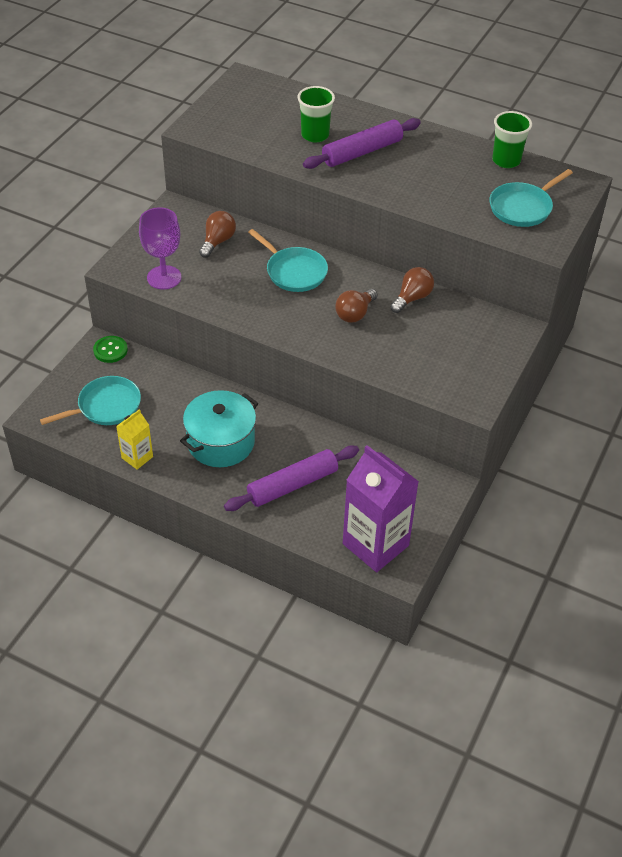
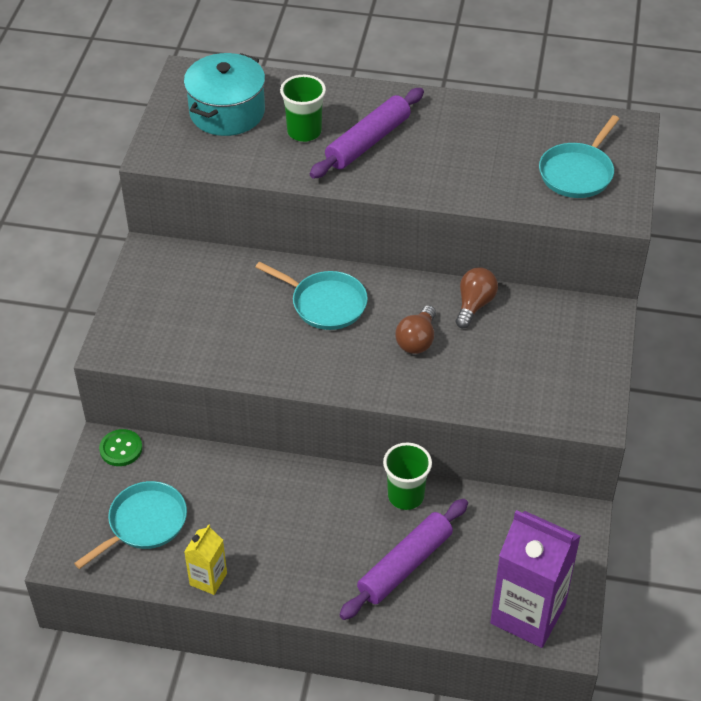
camera: 15 degrees left, 0 degrees up
(164, 277) = (173, 347): purple goblet -> none
(218, 241) = (219, 285): brown light bulb -> none
(221, 442) = (300, 533): turquoise pot -> turquoise pot (227, 112)
(506, 161) = (535, 117): green cup -> green cup (406, 496)

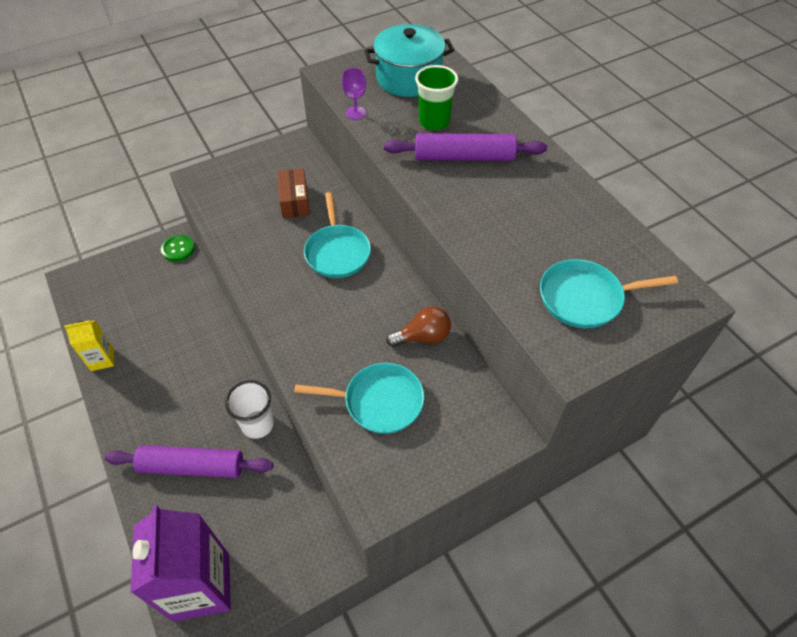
camera: 50 degrees right, 5 degrees up
(144, 523) = (126, 298): turquoise pan -> turquoise pan (379, 401)
(227, 297) = (294, 201): none -> brown box
(234, 170) = (355, 113): none -> purple goblet
(406, 496) = (257, 424): green cup -> white cup
(417, 340) = (351, 325): brown light bulb -> none

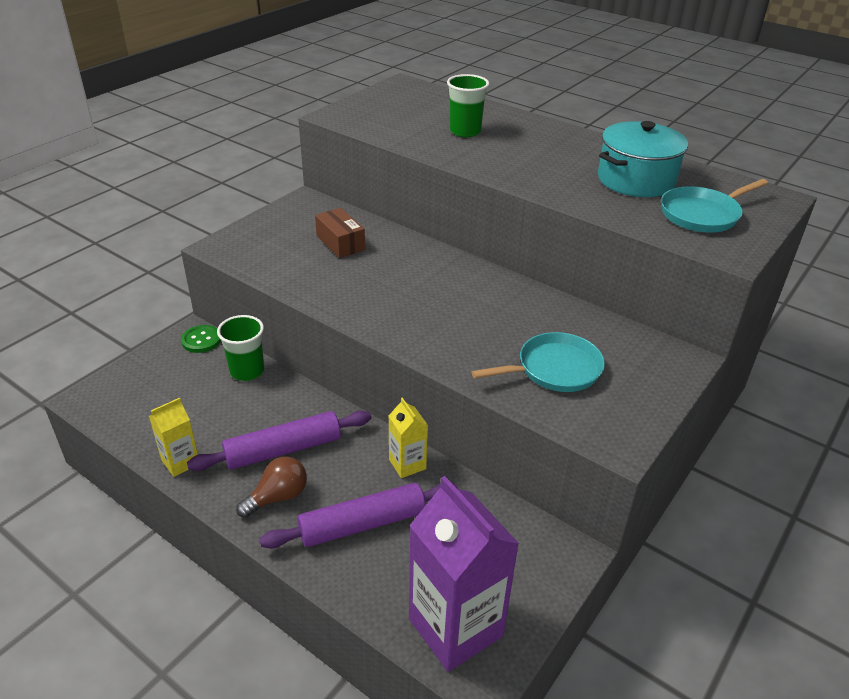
camera: 25 degrees left, 15 degrees down
(193, 291) = (247, 371): none -> green cup
(257, 424) = (407, 464): white cup -> yellow carton
(337, 252) = (417, 271): turquoise pan -> none
(355, 113) = (386, 138): purple goblet -> none
(408, 78) = (413, 108): turquoise pot -> turquoise pot (636, 180)
(423, 337) = (553, 312): brown light bulb -> brown light bulb (278, 497)
(464, 157) = (514, 149): purple rolling pin -> purple rolling pin (283, 449)

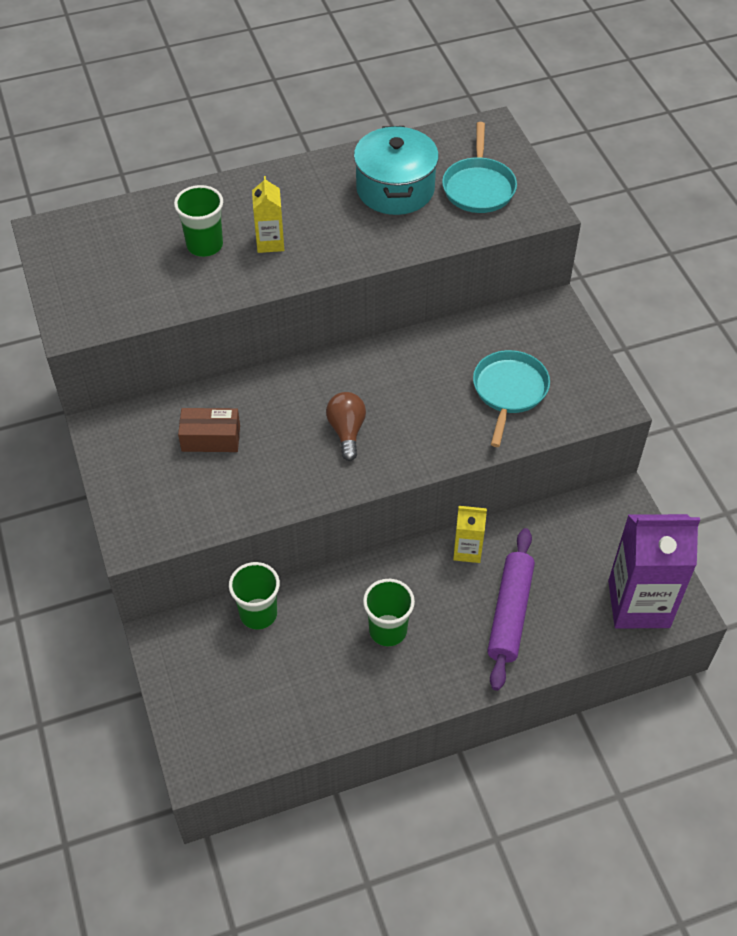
camera: 55 degrees left, 15 degrees up
(180, 462) = (347, 716): yellow carton -> yellow carton (270, 242)
(201, 340) = (177, 633): green button -> none
(278, 497) = (441, 659): brown light bulb -> brown light bulb (347, 431)
(283, 449) = (388, 630): purple rolling pin -> green cup

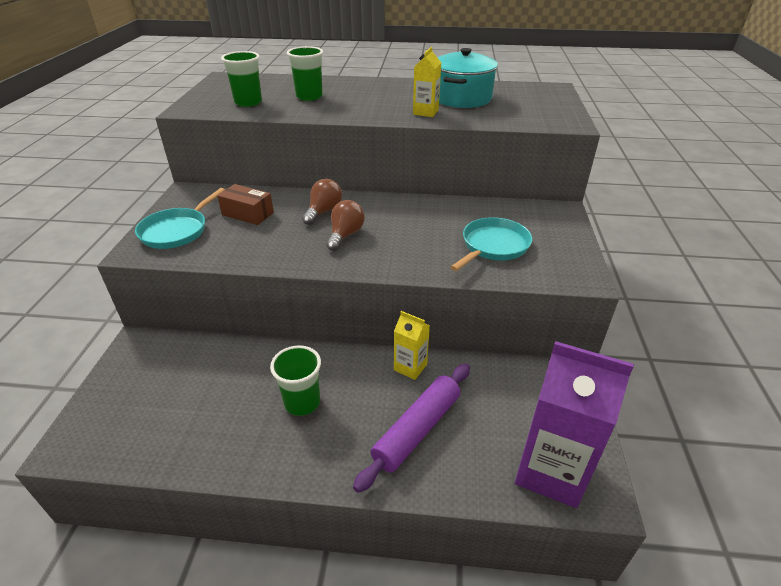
camera: 25 degrees right, 15 degrees down
(258, 614) = (216, 353): green cup -> green cup (248, 102)
(270, 242) = (352, 103): yellow carton -> yellow carton (425, 112)
(296, 403) = (323, 212): none -> brown light bulb
(478, 187) = (525, 107): turquoise pan -> turquoise pan (176, 231)

